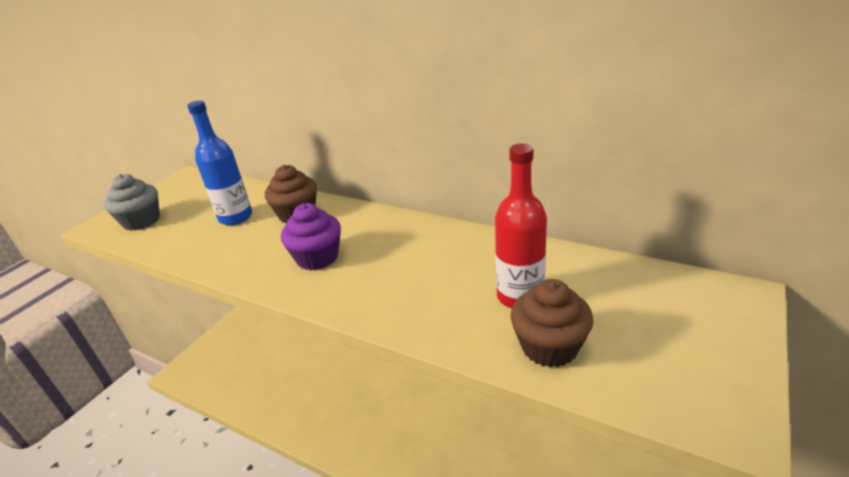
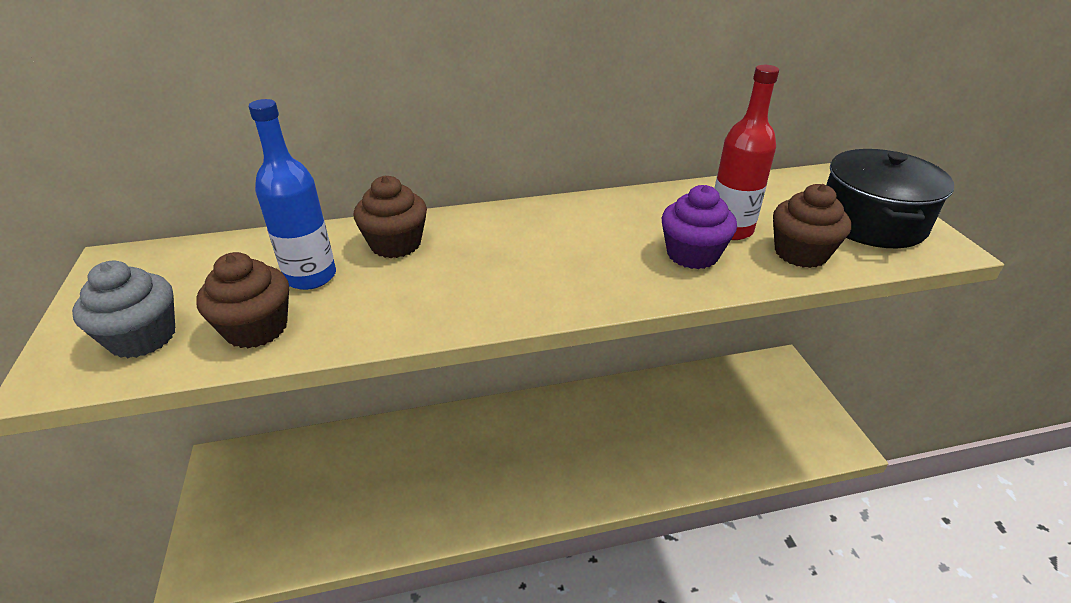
camera: 45 degrees left, 5 degrees up
(178, 236) = (256, 328): none -> brown cupcake
(317, 258) = (500, 273): purple cupcake -> purple cupcake (692, 254)
(681, 353) = (871, 222): none -> black pot

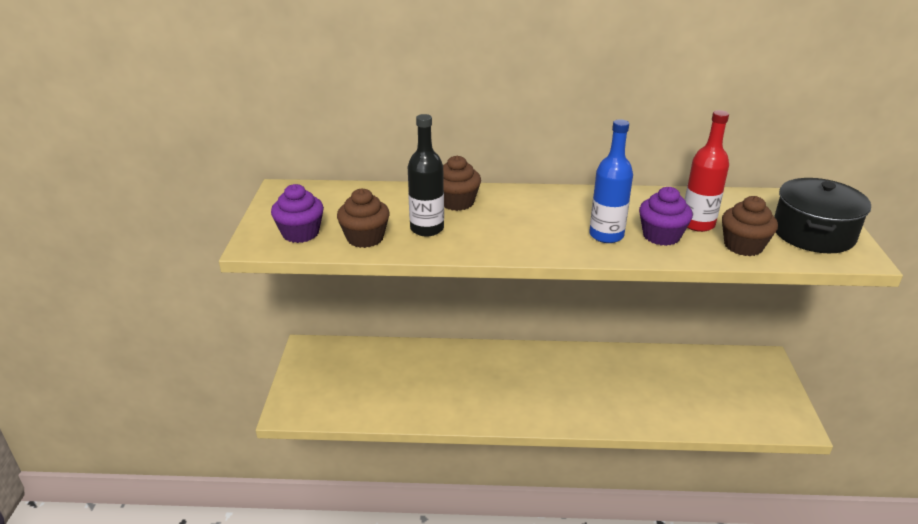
camera: 15 degrees right, 5 degrees down
(143, 337) = (300, 233): grey cupcake -> purple cupcake
(310, 276) = (400, 214): blue bottle -> blue bottle (606, 235)
(356, 295) = (427, 229): none -> black bottle

